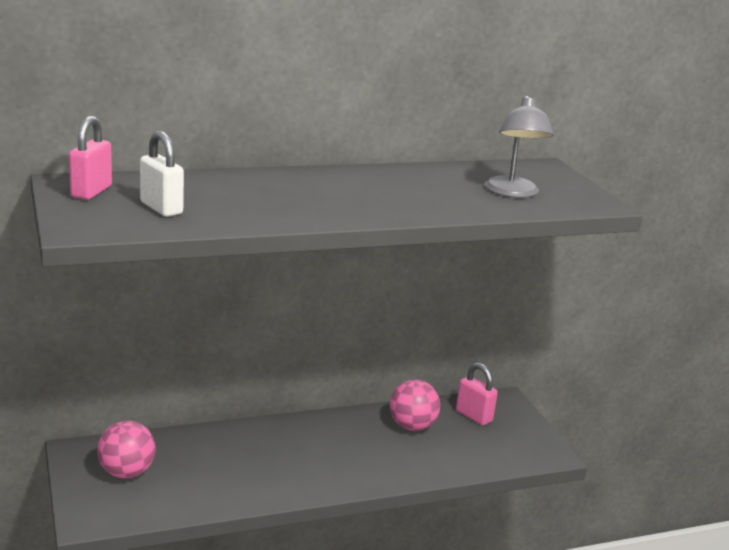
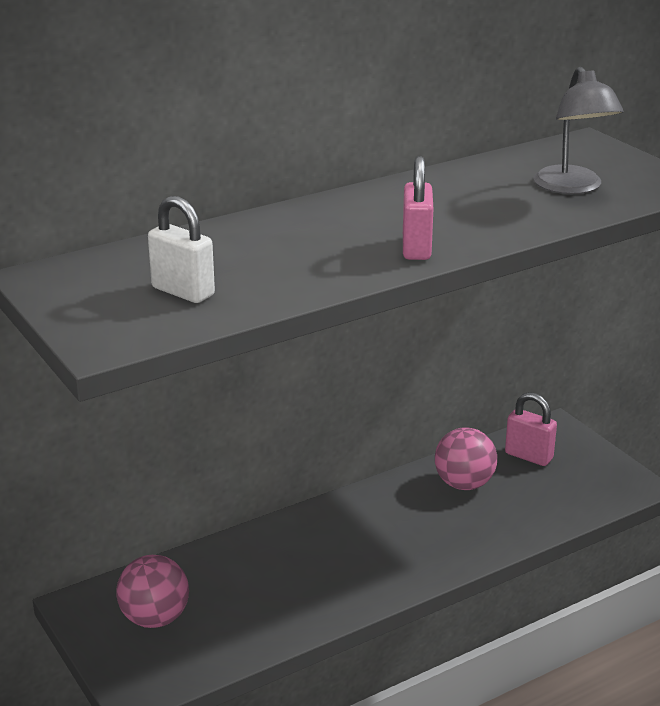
camera: 10 degrees left, 5 degrees up
(91, 192) = (81, 285): pink padlock -> pink padlock (416, 248)

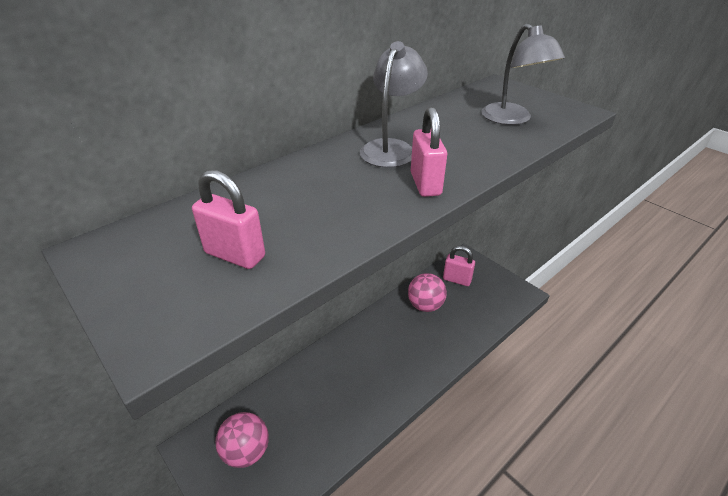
camera: 10 degrees left, 10 degrees up
(183, 292) = (235, 255): white padlock -> pink padlock
(391, 209) = (391, 148): none -> grey lamp

